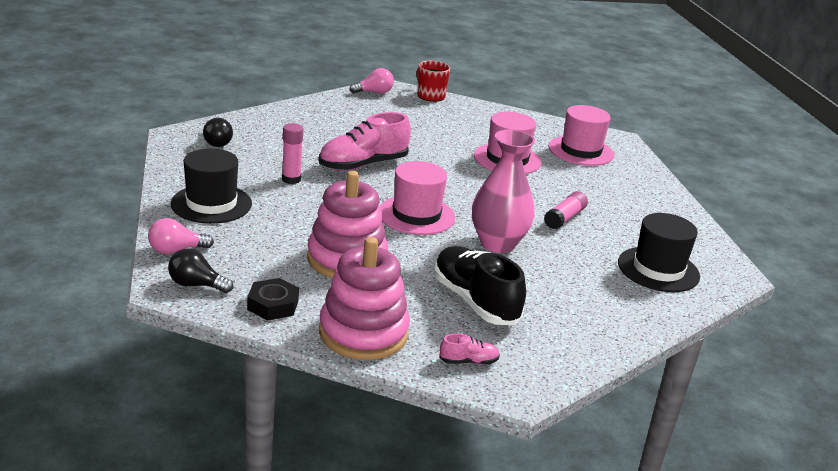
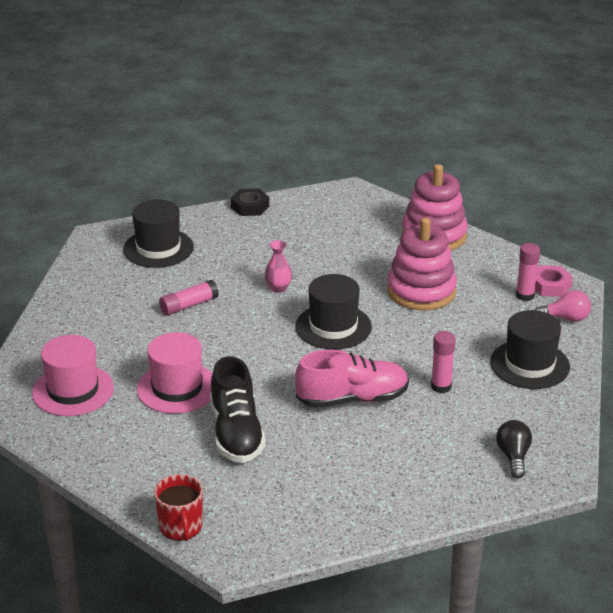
camera: 155 degrees left, 5 degrees up
(196, 285) = (550, 286): black light bulb -> pink nut
(226, 269) = (525, 295): none -> pink glue stick
(273, 305) = (494, 263): black nut -> black nut (250, 207)
(374, 92) = (261, 545): pink light bulb -> none
(416, 215) = (333, 327): pink hat -> black hat
(468, 361) = (370, 209): pink shoe -> none
(475, 301) = (336, 245): black shoe -> black shoe (236, 433)
(497, 244) = (278, 288): pink vase -> pink vase, size x0.49

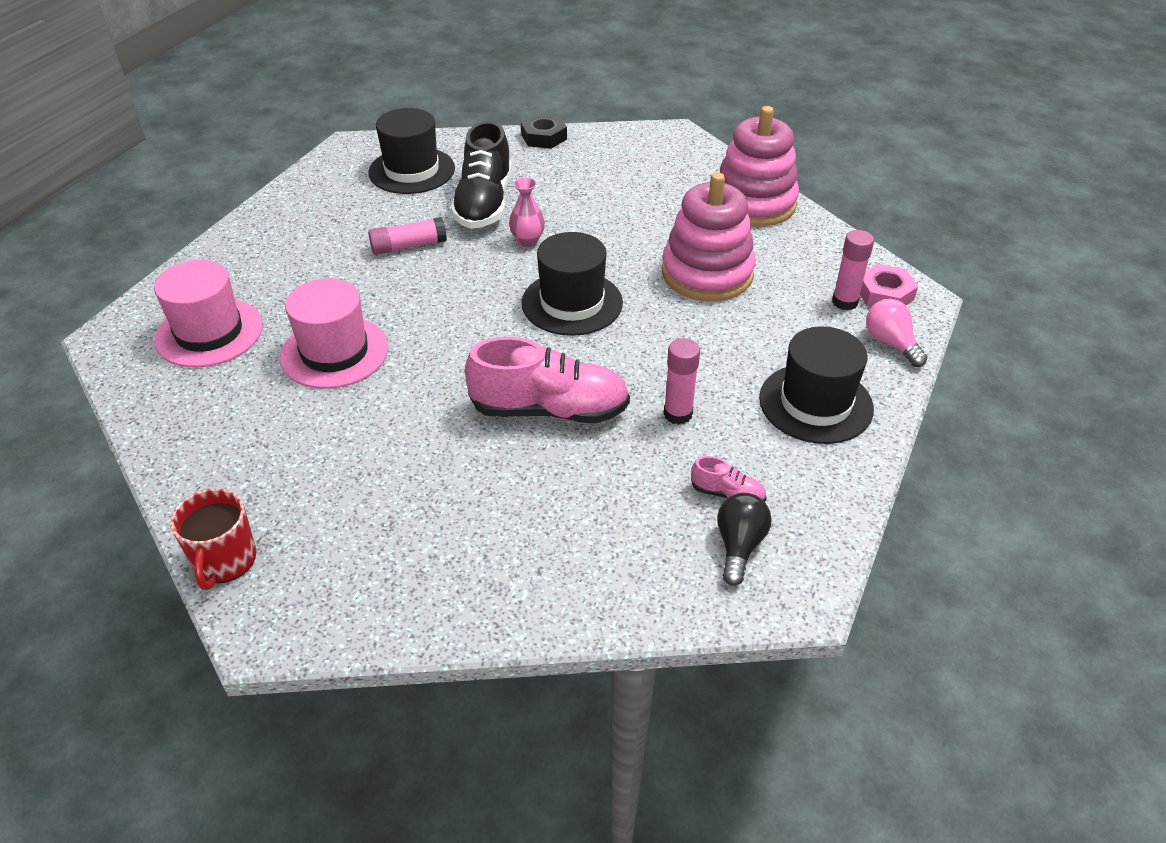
camera: 15 degrees right, 10 degrees up
(236, 433) = (374, 431): black shoe -> black shoe (484, 204)
(494, 429) = (727, 494): none -> pink shoe
(565, 318) = (890, 343): pink light bulb -> pink light bulb turned 135 degrees counterclockwise

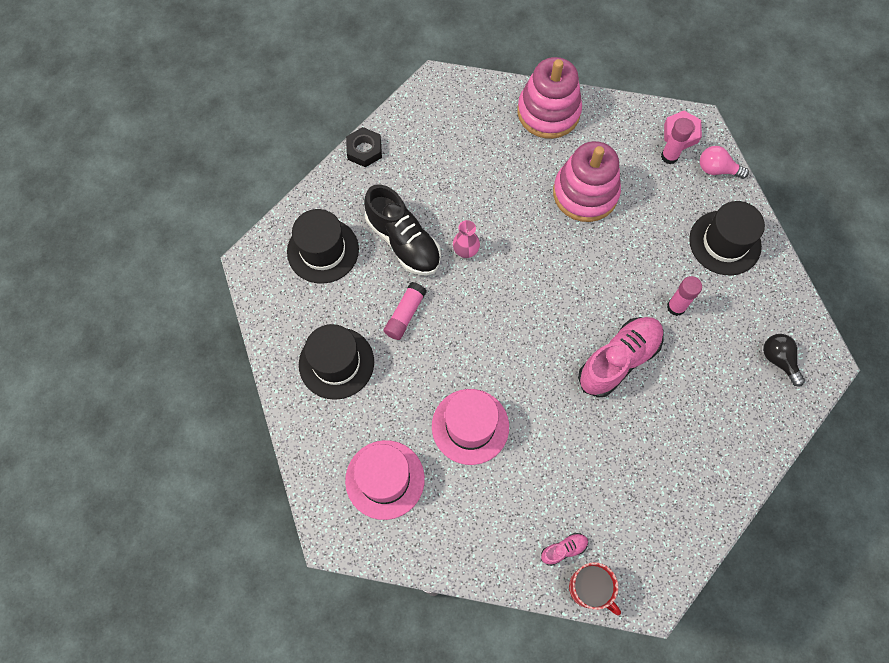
camera: 45 degrees left, 25 degrees up
(572, 303) = (544, 277): black hat -> black hat (336, 363)
(727, 494) = (745, 335): pink shoe -> pink shoe (563, 549)

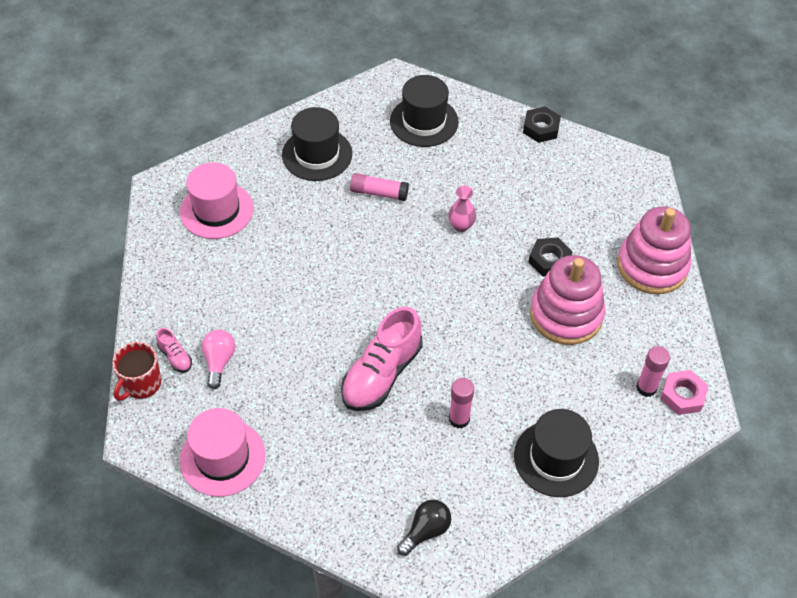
camera: 75 degrees right, 15 degrees down
(403, 241) = (454, 177): black shoe -> none
(470, 426) = (280, 262): pink hat -> pink hat (222, 457)
(523, 189) = (549, 260): none -> black nut
(619, 360) = (381, 374): pink shoe -> pink shoe turned 90 degrees clockwise
(717, 169) = (650, 439): pink light bulb -> pink light bulb (219, 362)

